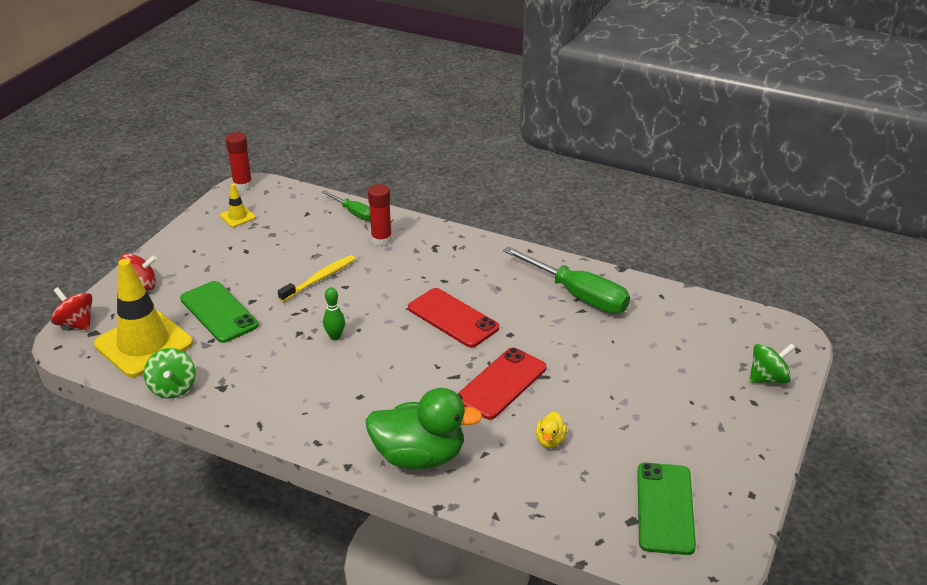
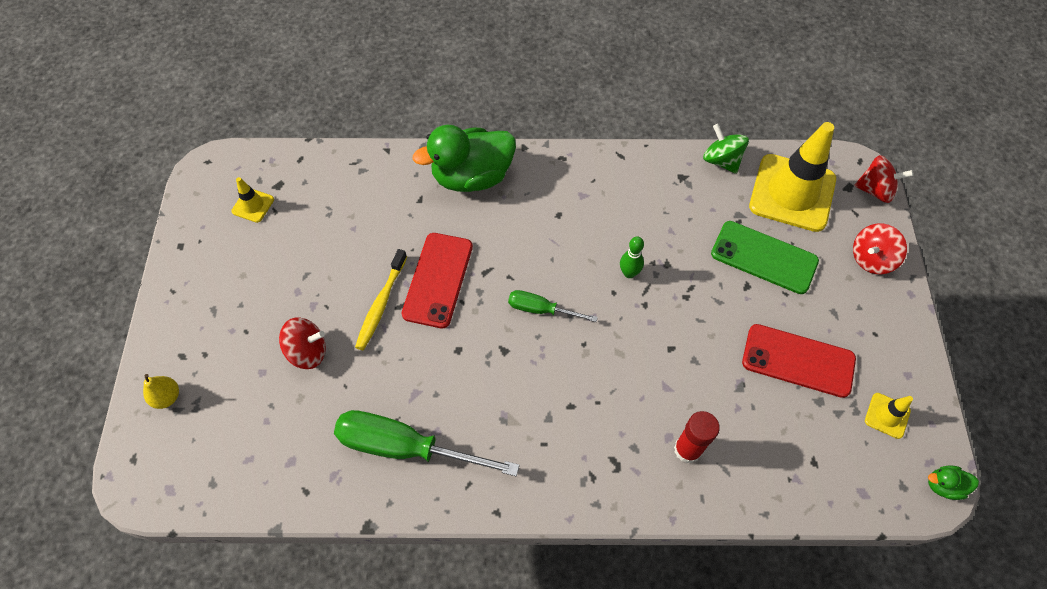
camera: 155 degrees right, 25 degrees up
(242, 185) = (943, 485): red glue stick -> green duck
(320, 279) = (706, 348): yellow toothbrush -> yellow toothbrush (381, 304)
(354, 213) = (759, 490): green screwdriver -> green screwdriver (541, 309)
(452, 318) = (528, 348): red phone -> red phone (798, 360)
(550, 440) = (368, 234): yellow duck -> none
(638, 371) = (307, 351): none -> red spinning top
(665, 508) = (253, 205): green phone -> yellow traffic cone
(768, 378) = (167, 397): green spinning top -> yellow pear

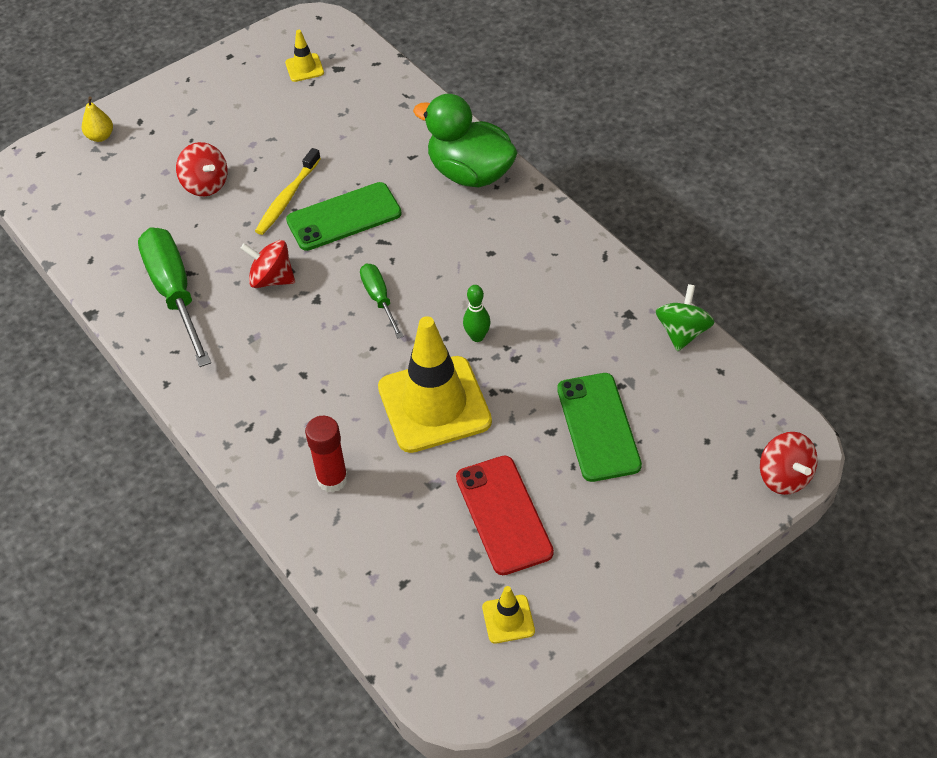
camera: 55 degrees right, 10 degrees down
(381, 304) = (287, 198): yellow toothbrush -> yellow toothbrush turned 45 degrees counterclockwise
(438, 280) = (344, 217): red phone -> green phone
(792, 193) = (703, 409): yellow traffic cone -> yellow traffic cone (434, 404)
(871, 259) = (688, 516): red spinning top -> red spinning top (271, 279)
(943, 485) = (470, 705): green duck -> none

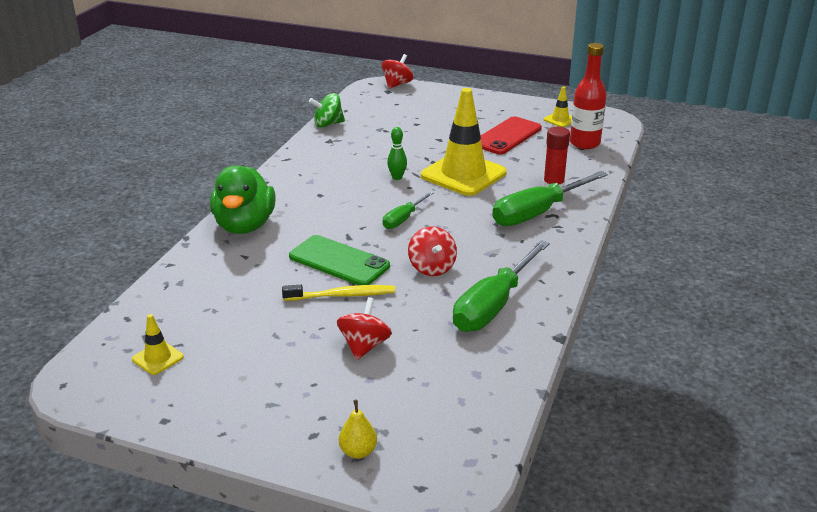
camera: 125 degrees left, 20 degrees down
(290, 425) = (537, 213): none -> green screwdriver
(412, 597) = (584, 143): none -> red bottle
(598, 427) = (421, 129): green phone -> none

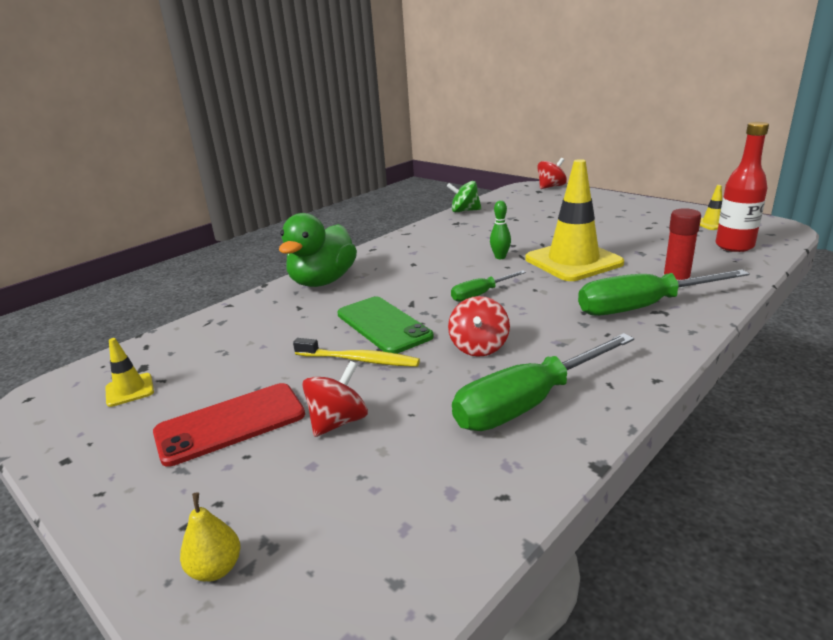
camera: 25 degrees right, 5 degrees down
(507, 136) = (642, 233): red phone -> red phone (230, 423)

